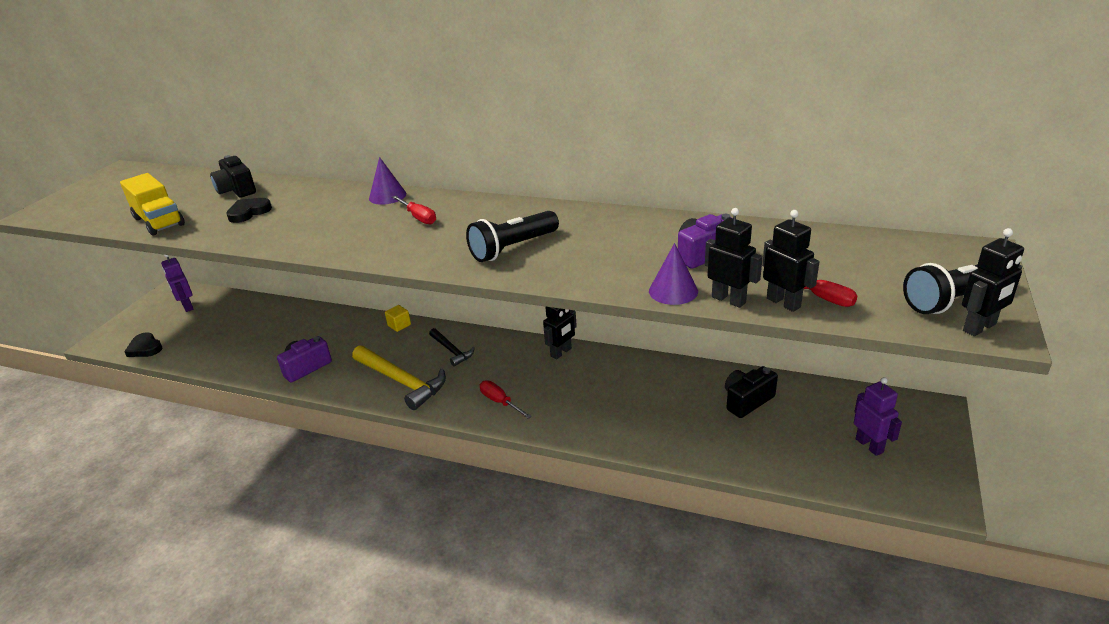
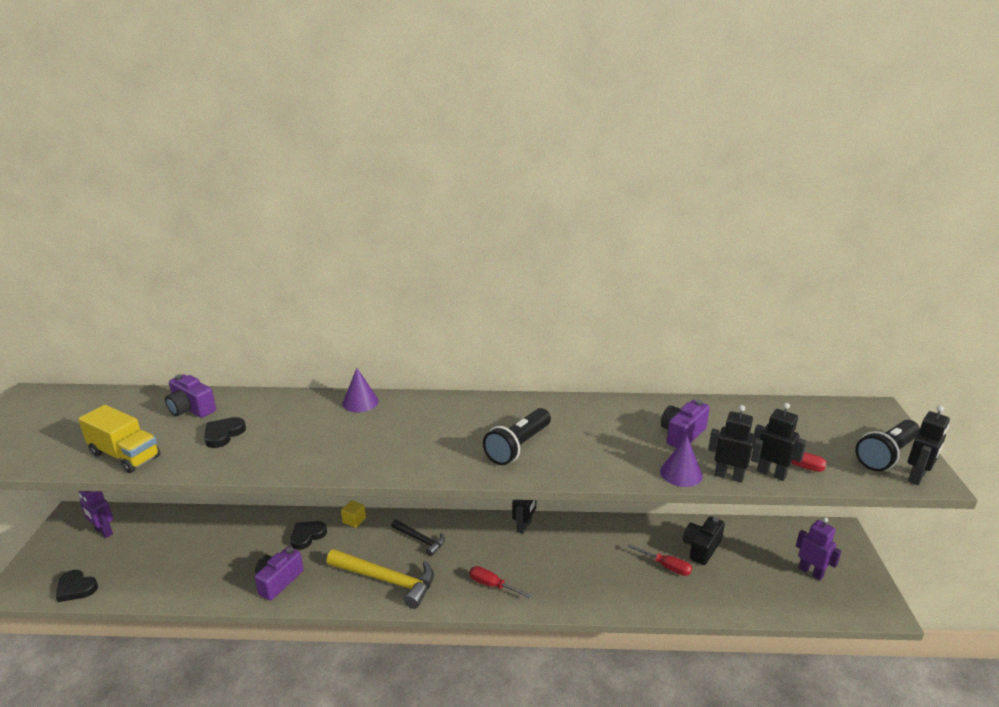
camera: 20 degrees left, 5 degrees down
(237, 190) = (191, 409): black camera -> purple camera
(350, 333) = (307, 536): none -> black heart
(418, 217) = (407, 423): red screwdriver -> red screwdriver (666, 566)

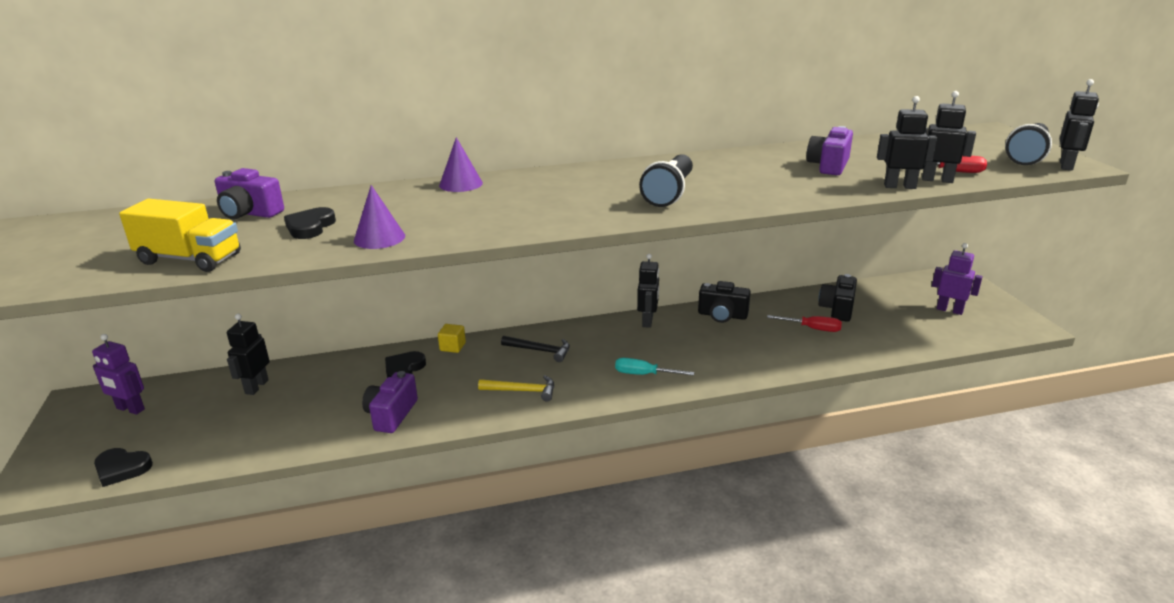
camera: 15 degrees left, 0 degrees up
(195, 529) = (256, 387): none -> black robot
(387, 580) = (522, 391): yellow hammer -> yellow hammer, size x0.57
(492, 585) = (644, 374): red screwdriver -> turquoise screwdriver
(592, 533) = (722, 315): none -> black camera
(681, 473) = (852, 190): purple cone -> purple cone (379, 238)

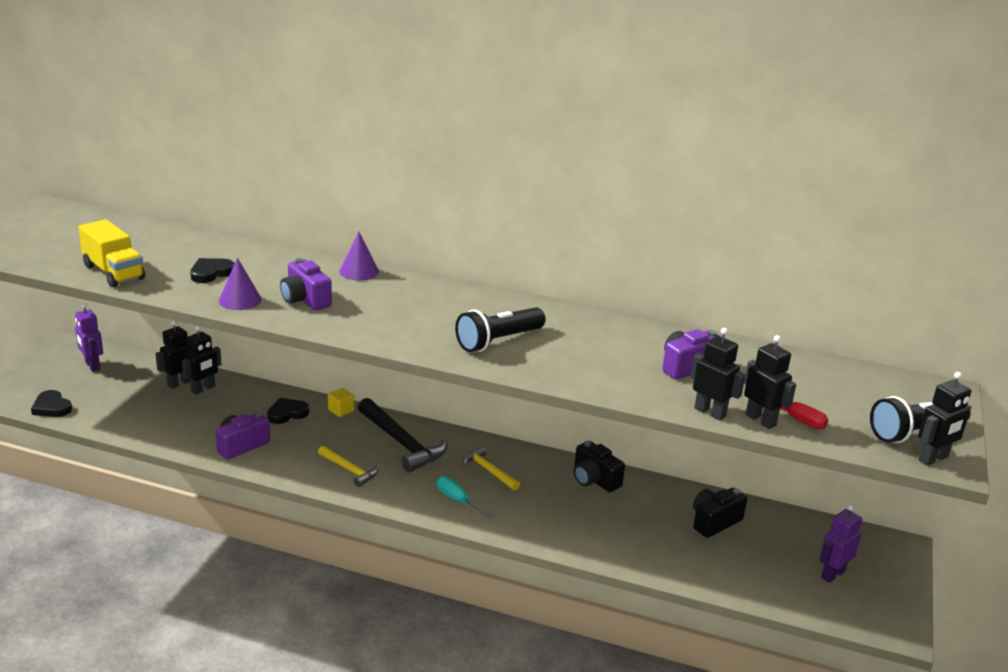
camera: 30 degrees right, 0 degrees up
(249, 213) = (190, 246): purple camera -> purple camera (305, 299)
(540, 351) = (402, 443): black hammer -> black hammer, size x1.76
(637, 342) = (488, 470): none -> yellow hammer
(648, 321) = (521, 456): black robot -> black robot (203, 389)
(812, 329) = (661, 529): red screwdriver -> none
(949, 310) = (832, 574): purple robot -> purple robot turned 105 degrees counterclockwise

